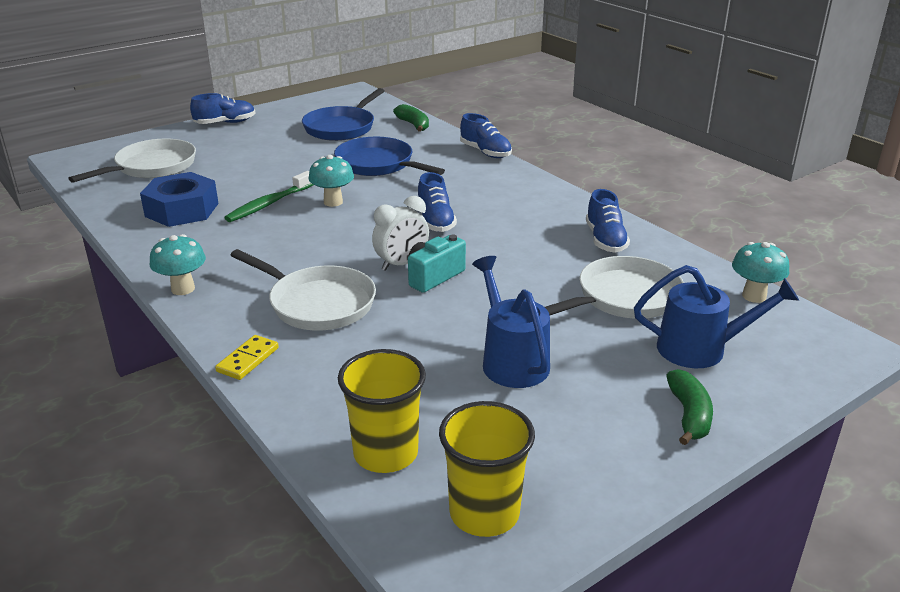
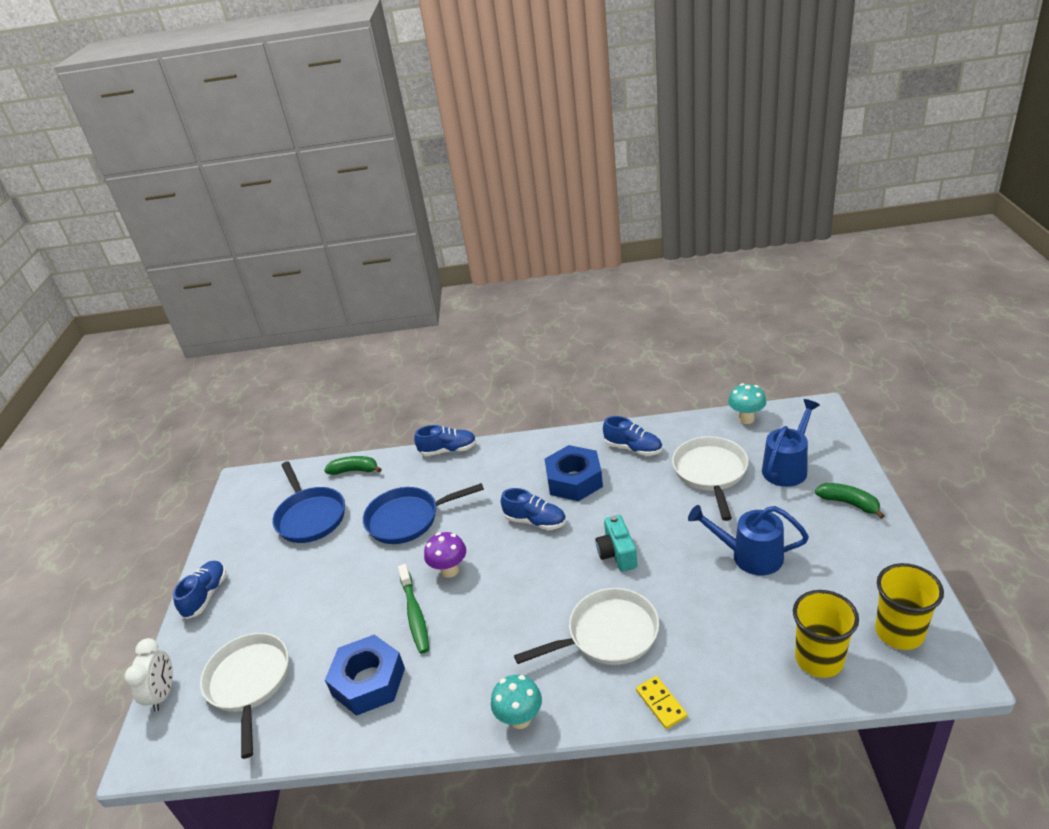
camera: 50 degrees left, 5 degrees up
(333, 202) = (450, 570): turquoise mushroom -> purple mushroom
(401, 264) = (585, 564): white clock -> white clock (163, 694)
(515, 223) = (574, 480): none -> blue nut

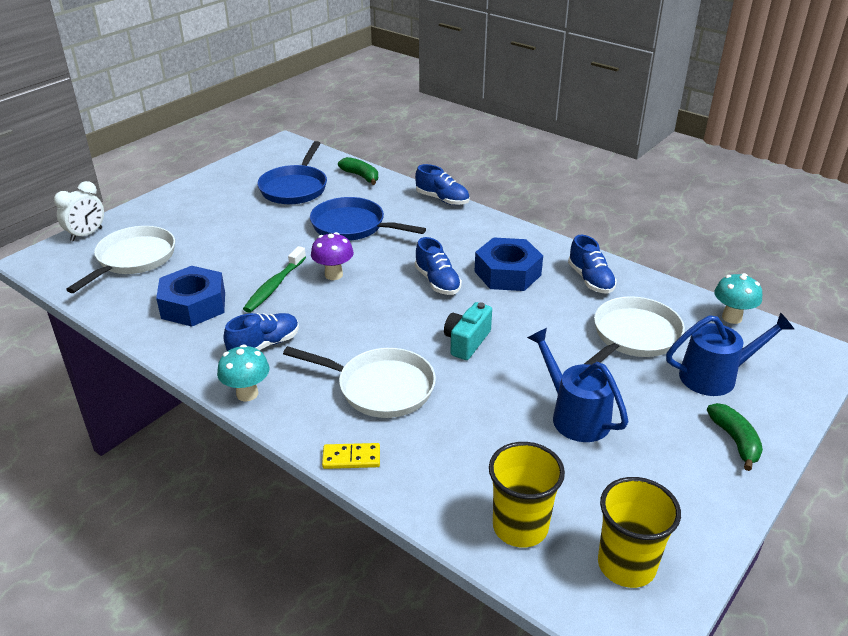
camera: 35 degrees right, 0 degrees up
(206, 596) = (177, 197): blue shoe -> blue shoe (264, 345)
(661, 703) = (351, 458): yellow domino -> yellow domino turned 75 degrees clockwise

